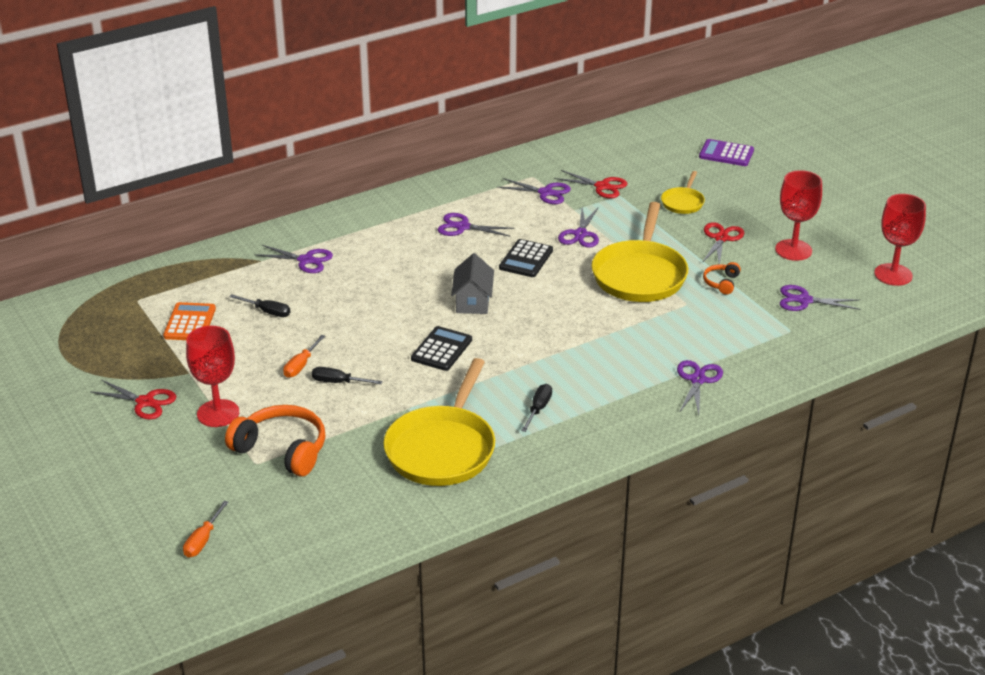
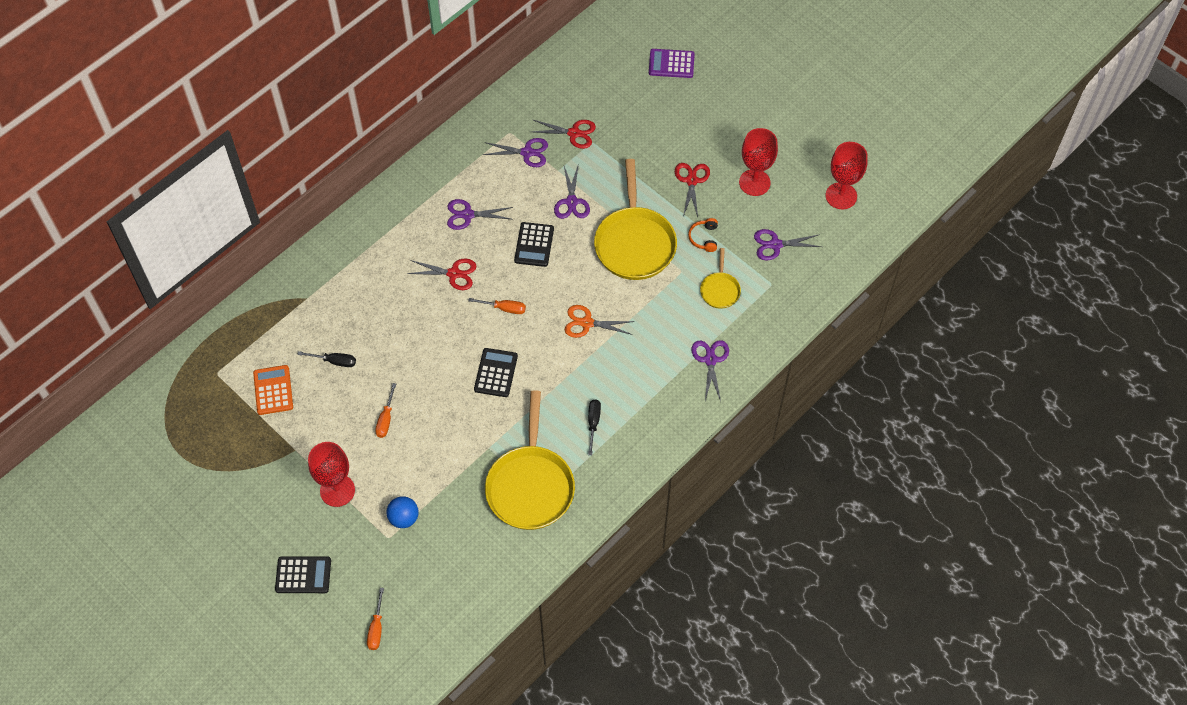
camera: 15 degrees left, 25 degrees up
(142, 477) = (303, 575): none -> black calculator
(145, 402) = (272, 492): red scissors -> red scissors (454, 273)
(282, 450) = (404, 518): orange headphones -> blue ball
(306, 260) = (345, 289): purple scissors -> none
(338, 382) = (423, 431): black screwdriver -> none
(473, 301) = (504, 308): grey house -> orange screwdriver
(562, 327) = (587, 323): none -> orange scissors
(683, 202) = (649, 140): yellow pan -> yellow pan (720, 290)

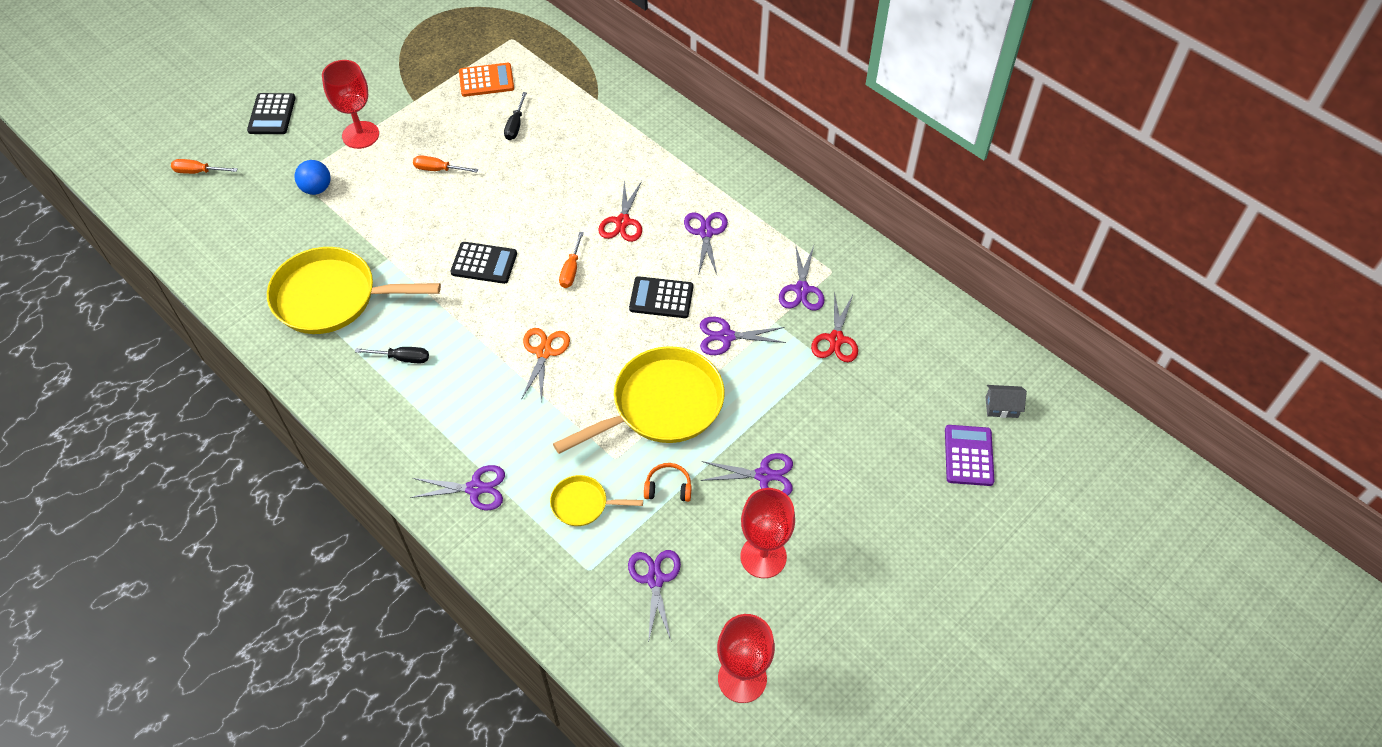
camera: 90 degrees right, 5 degrees down
(631, 42) = (1001, 407): none -> grey house
(634, 243) = (661, 405): yellow pan -> yellow pan turned 150 degrees clockwise
(691, 181) = (764, 475): red scissors -> purple scissors

